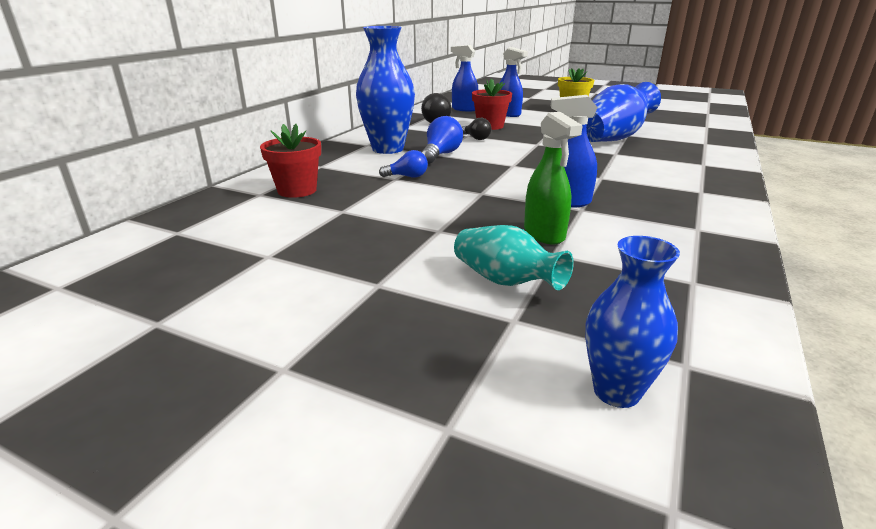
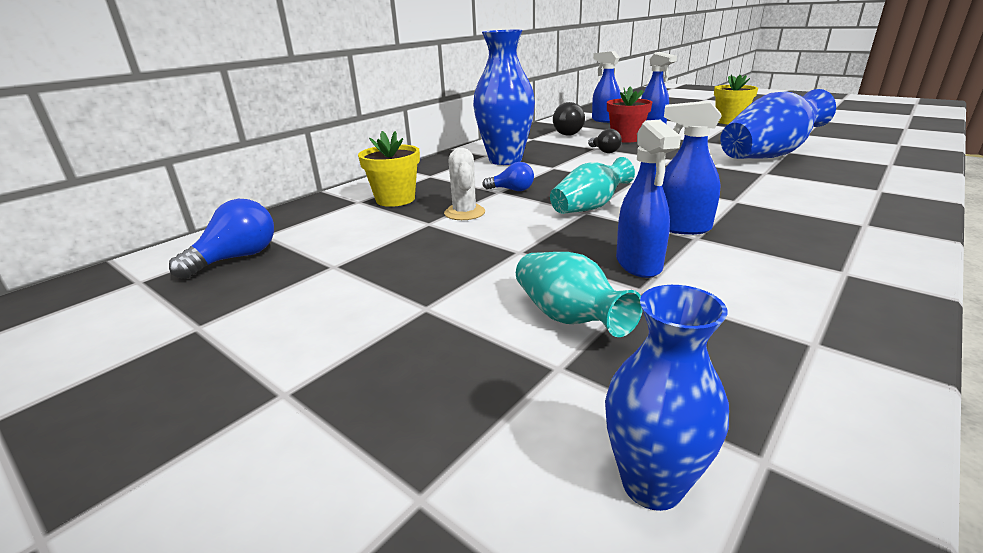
camera: 15 degrees right, 0 degrees up
(297, 190) = (395, 199): red flower pot -> yellow flower pot
(372, 199) = (464, 213): none -> white cactus
(441, 155) = (558, 168): blue light bulb -> blue light bulb (236, 258)
(484, 189) = (589, 207): none -> turquoise vase
(544, 234) = (639, 264): green spray bottle -> blue spray bottle

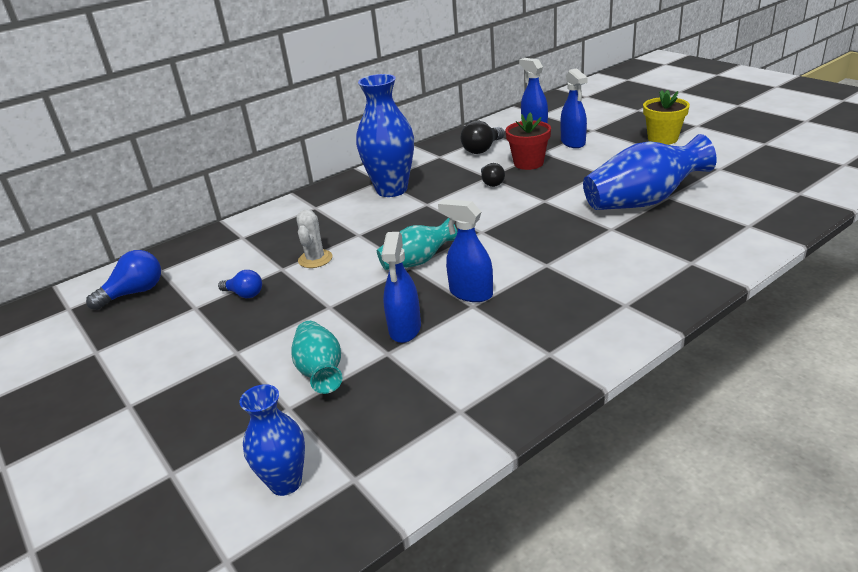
camera: 15 degrees right, 5 degrees up
(395, 199) = (271, 237): yellow flower pot -> none
(512, 190) = (370, 233): blue light bulb -> blue light bulb (244, 294)

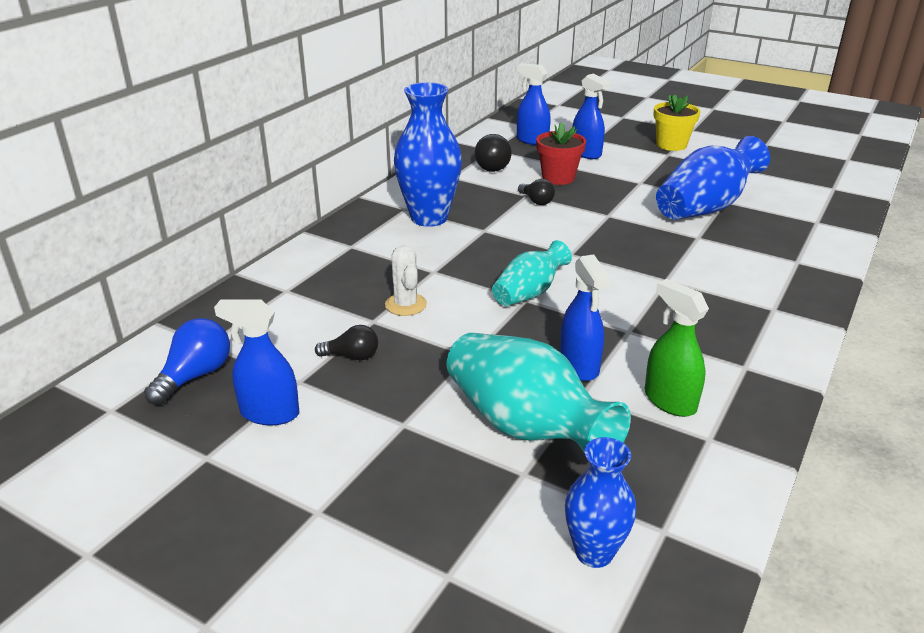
camera: 25 degrees left, 0 degrees up
(244, 294) = (352, 356): blue light bulb -> black light bulb
(320, 371) = (525, 427): turquoise vase -> turquoise vase, size x1.70
(454, 372) = (669, 401): none -> green spray bottle
(470, 293) = (615, 319): blue spray bottle -> blue spray bottle (269, 413)

